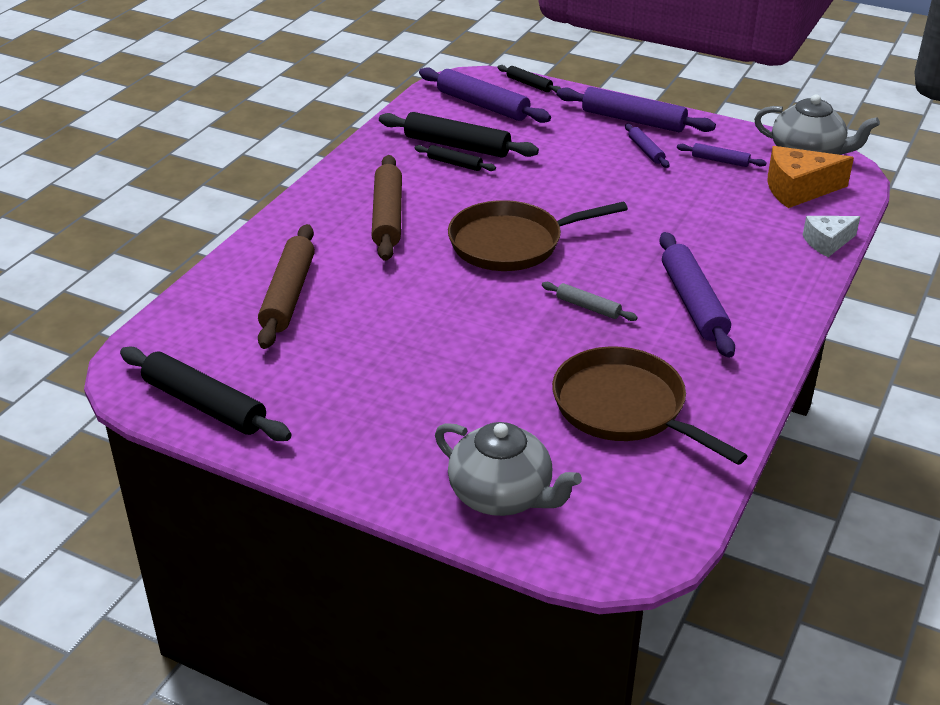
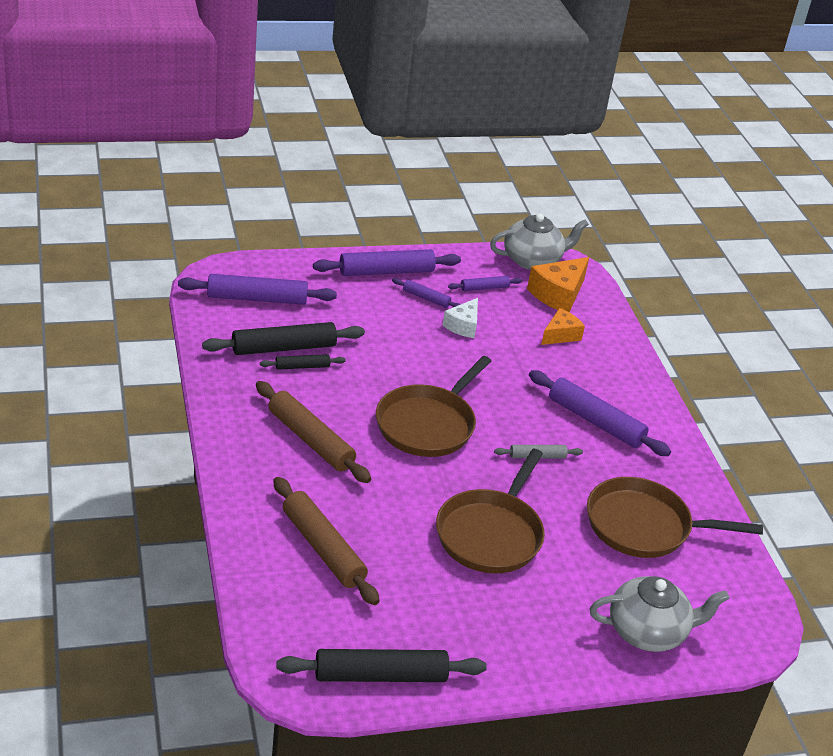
camera: 45 degrees left, 0 degrees up
(453, 347) = (491, 534): none -> brown pan
(529, 84) = (269, 263): black rolling pin -> none
(753, 222) = (560, 335): none -> orange cheese
(827, 242) = (620, 334): white cheese -> white cheese (463, 326)

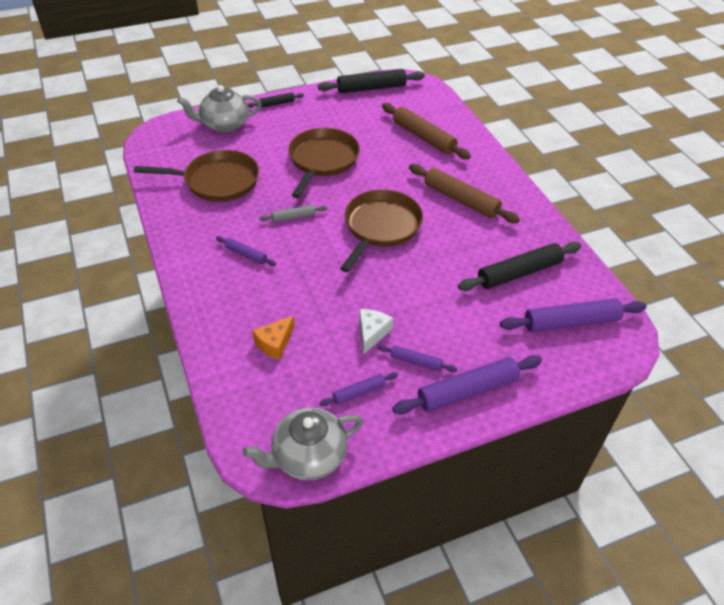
camera: 175 degrees right, 10 degrees up
(302, 367) = (495, 258): black rolling pin -> black rolling pin (276, 103)
(558, 294) = (276, 402): orange cheese -> none
(595, 421) = (246, 254): purple rolling pin -> purple rolling pin, size x0.52

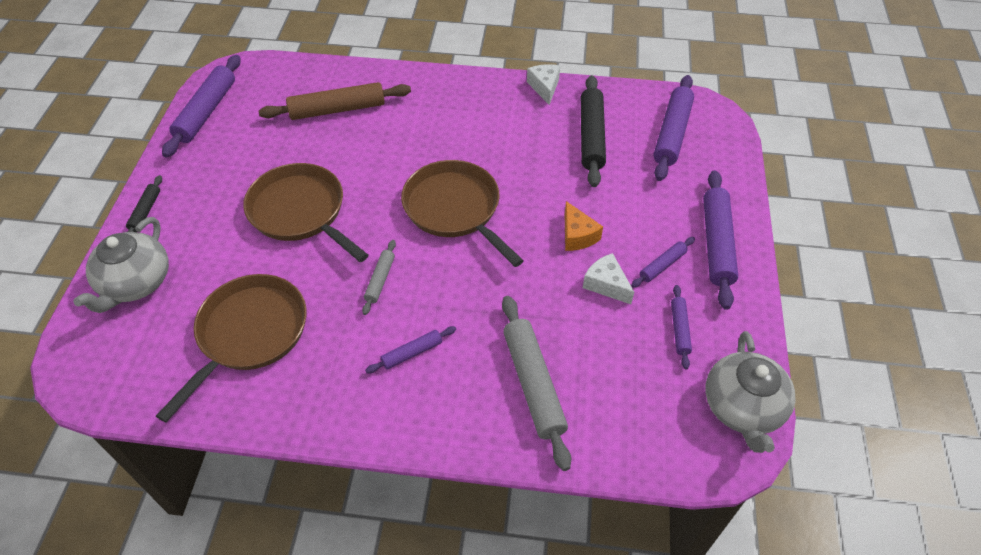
camera: 60 degrees left, 5 degrees up
(257, 323) = (533, 384): none -> grey rolling pin
(275, 343) = (573, 378): orange cheese -> orange cheese (577, 235)
(371, 88) = (206, 112): black rolling pin -> purple rolling pin
(461, 200) = (461, 128): brown rolling pin -> none
(548, 227) = (544, 87): none -> white cheese

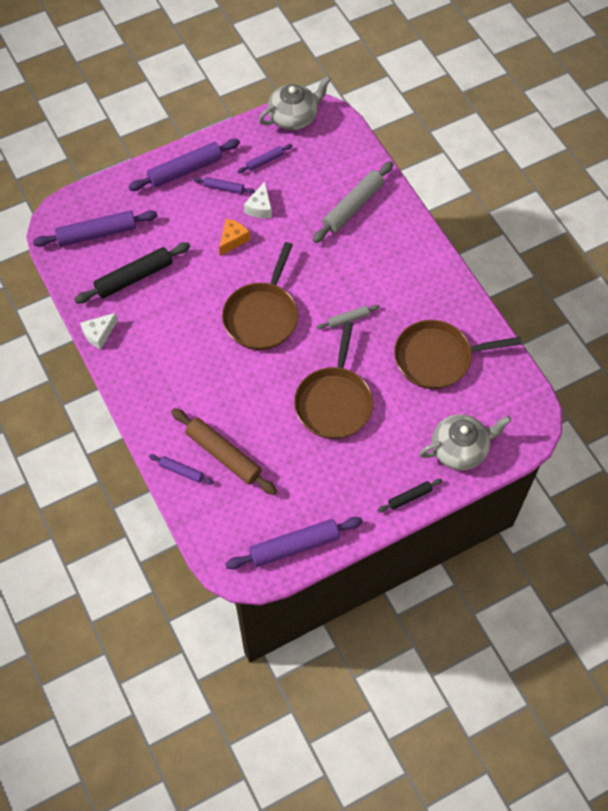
camera: 125 degrees left, 10 degrees up
(412, 353) = (381, 271): purple rolling pin -> purple rolling pin (181, 471)

